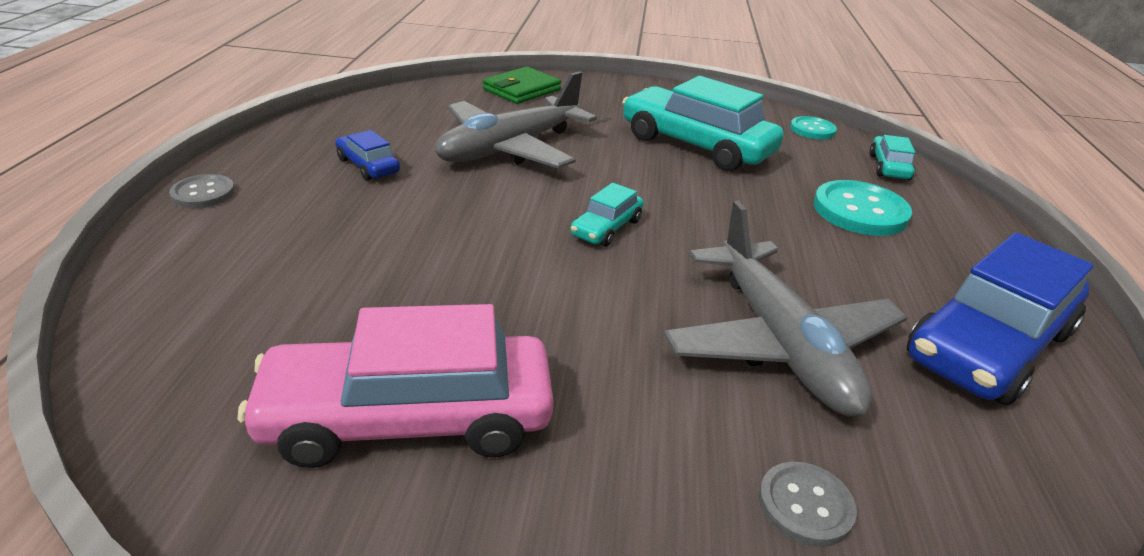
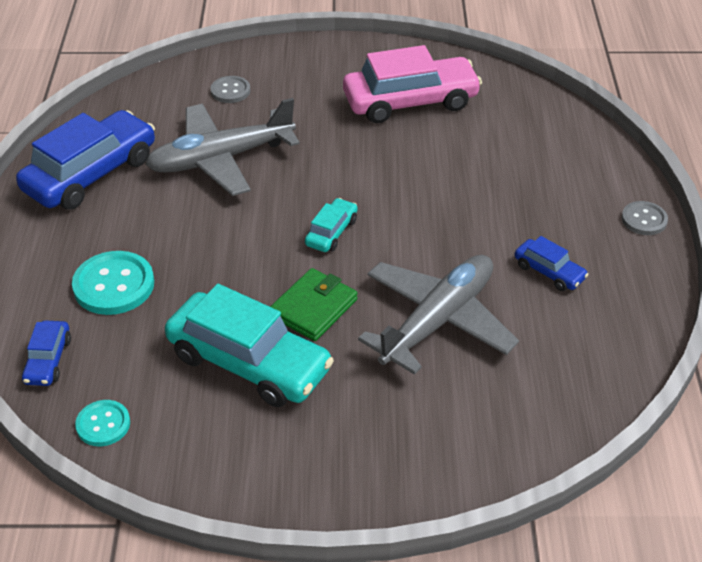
camera: 175 degrees right, 10 degrees up
(521, 90) = (467, 451): green wallet -> green wallet (313, 308)
(780, 343) = (220, 159): grey plane -> grey plane turned 90 degrees counterclockwise
(889, 167) = (48, 360): turquoise car -> blue car

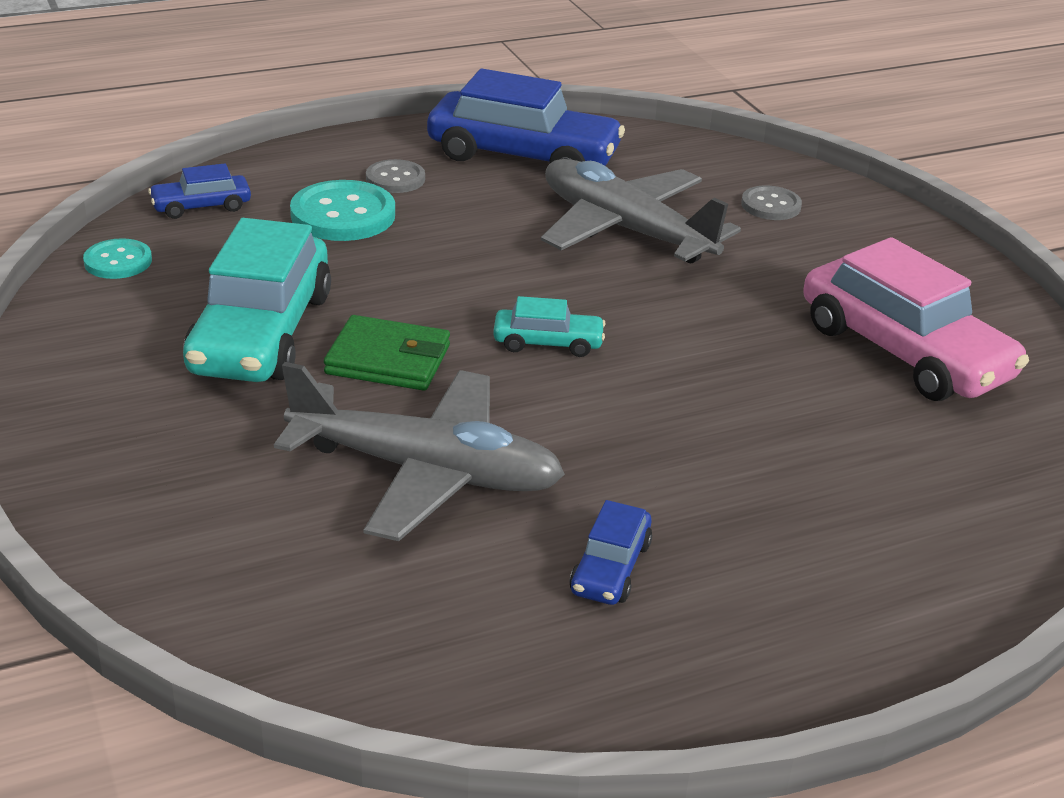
camera: 65 degrees right, 10 degrees down
(644, 220) = (837, 666): grey button -> grey button (395, 179)

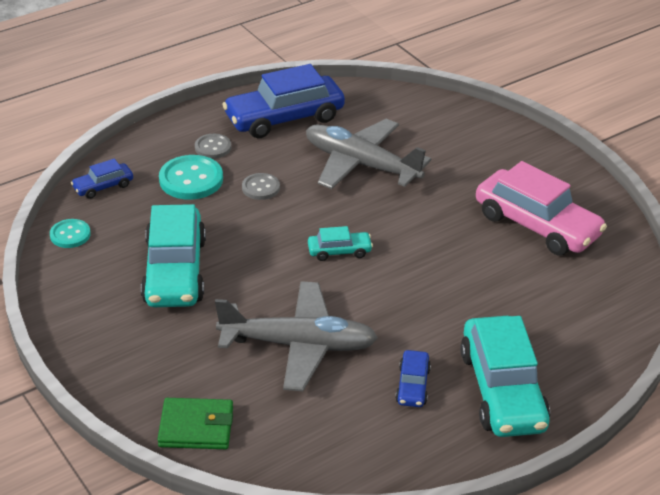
camera: 10 degrees left, 5 degrees up
(388, 360) = (253, 277): green wallet -> green wallet (196, 427)
(523, 156) = (284, 118): blue car -> blue car turned 150 degrees clockwise
(771, 205) = (441, 133): grey button -> grey button (261, 188)
(778, 602) = (502, 390): none -> turquoise car

